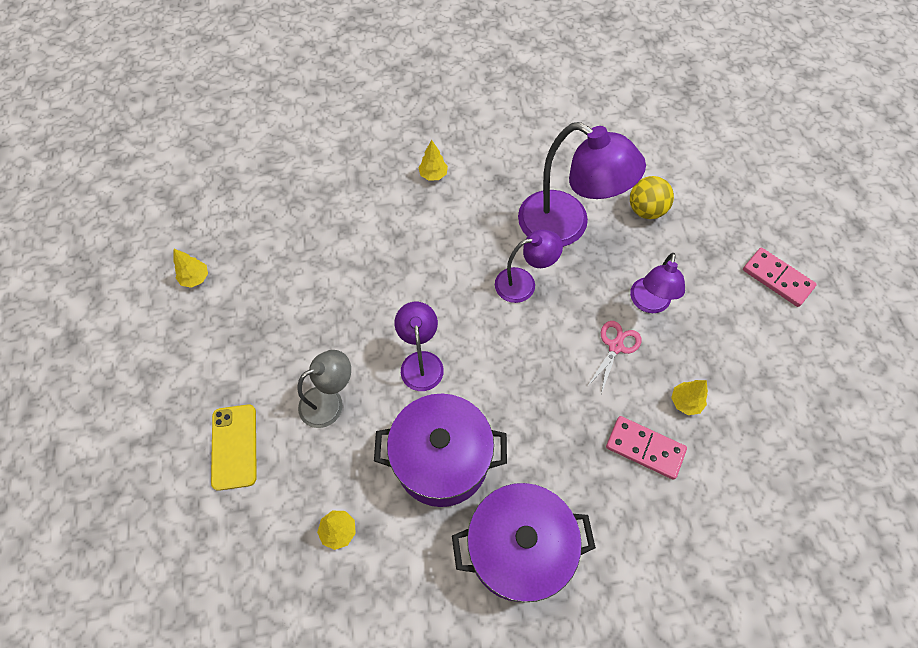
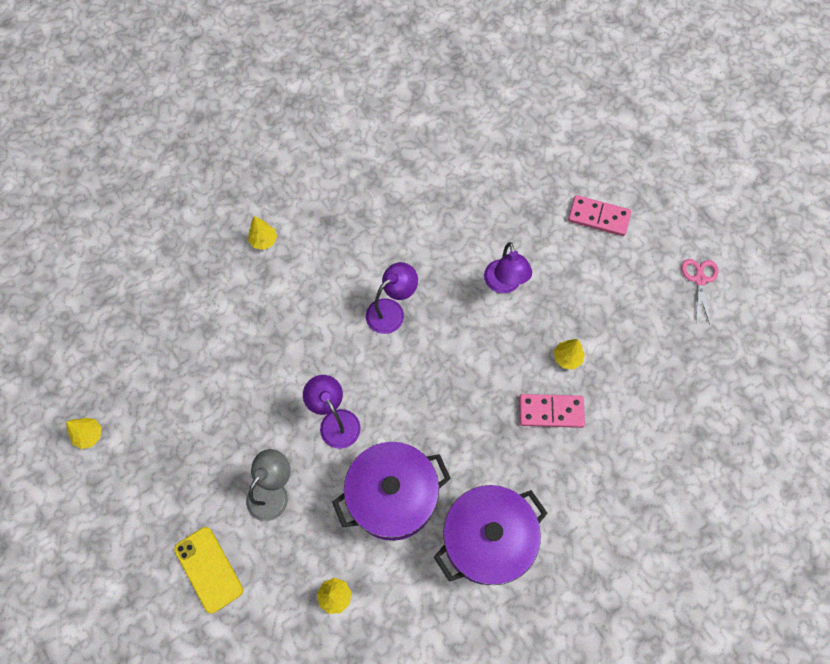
camera: 25 degrees left, 5 degrees up
(566, 226) = (405, 242): purple lamp -> none
(615, 346) = (492, 335): pink scissors -> pink scissors (699, 280)
(646, 210) = (467, 198): yellow ball -> none

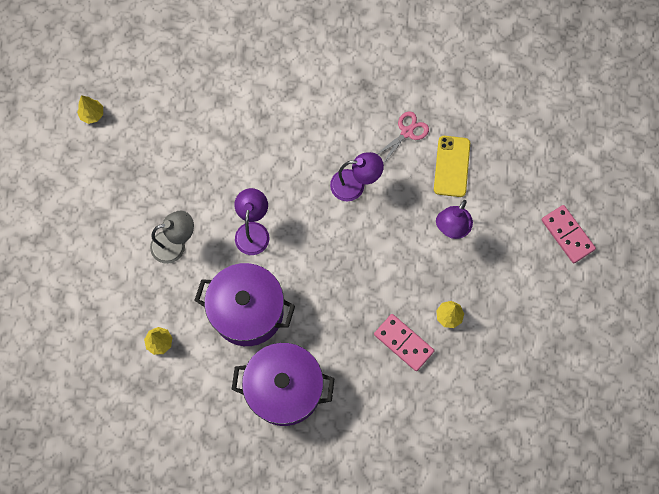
camera: 40 degrees right, 5 degrees up
(209, 569) = (97, 261): yellow phone -> yellow phone (452, 166)
(264, 241) = (309, 66): yellow tree -> none
(699, 280) = (600, 340): pink scissors -> pink scissors (407, 132)

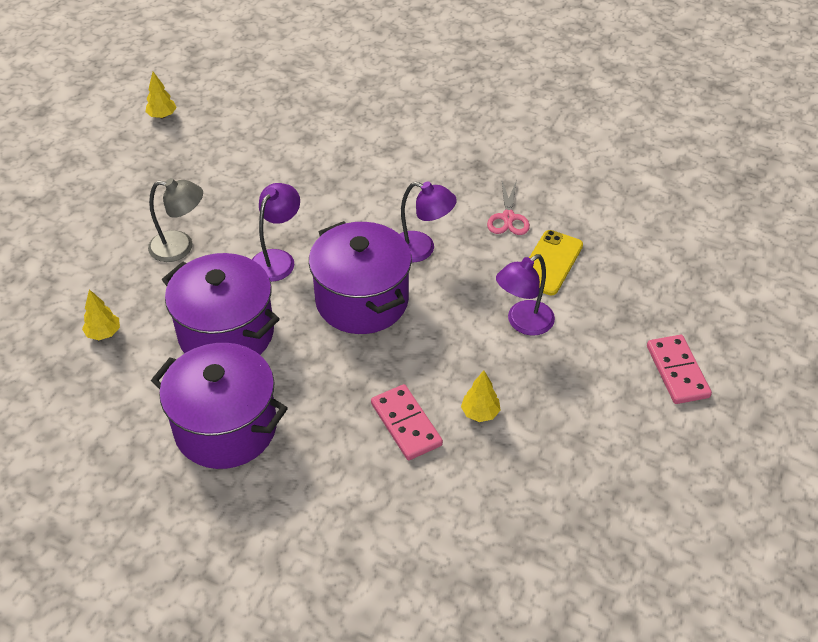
camera: 20 degrees right, 25 degrees down
(331, 248) = (362, 300): none -> purple pot
(407, 132) = (508, 217): pink scissors -> pink scissors turned 120 degrees clockwise

